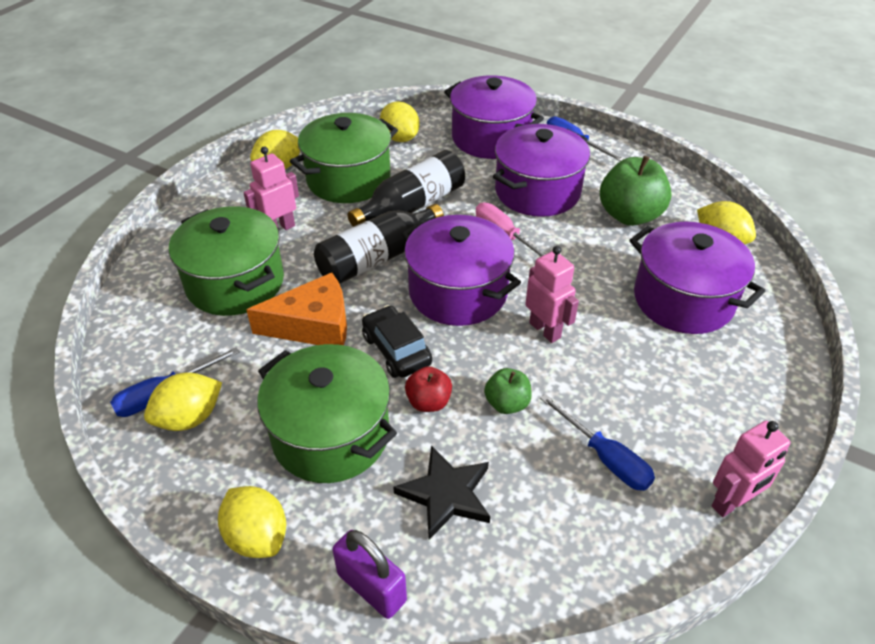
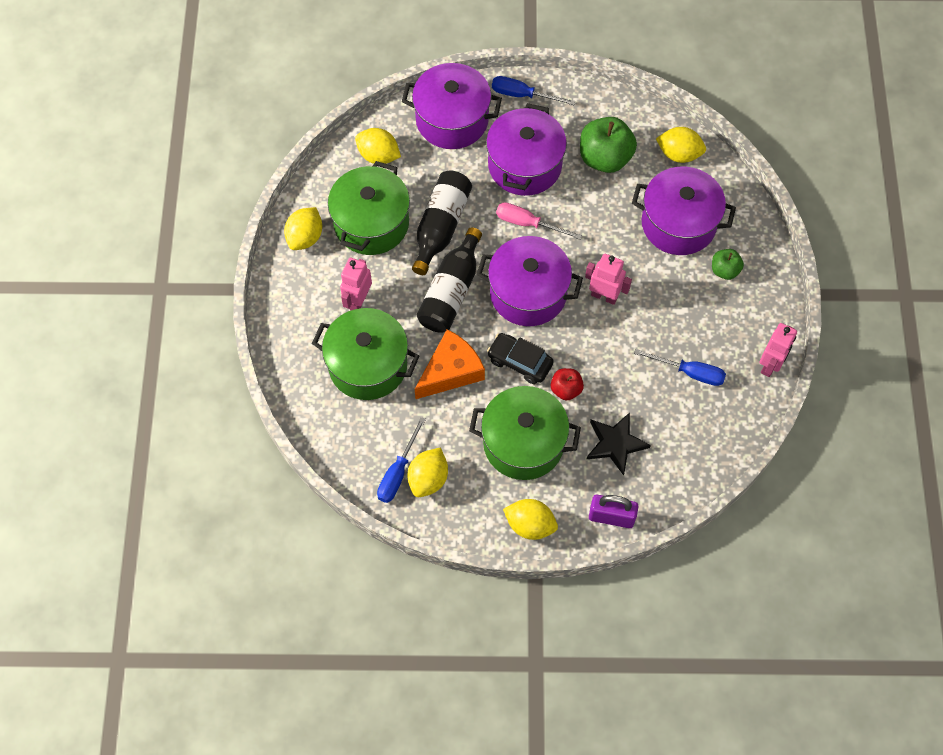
camera: 30 degrees left, 20 degrees up
(507, 403) = (613, 365): green apple -> green apple (724, 270)

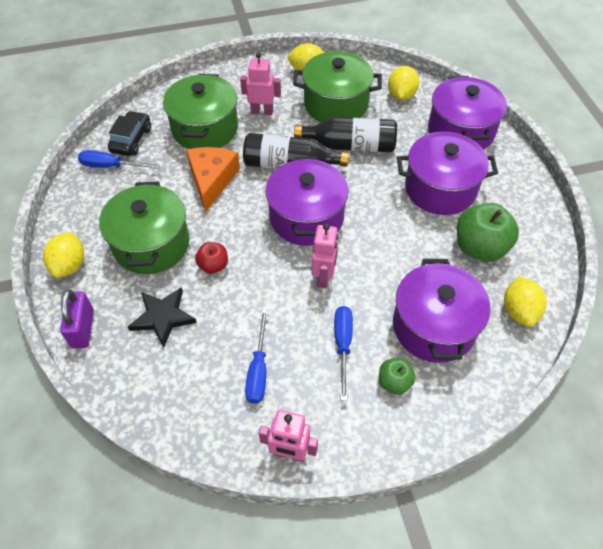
camera: 75 degrees right, 10 degrees down
(428, 479) = (107, 186): yellow lemon -> none
(451, 371) = (212, 180): orange cheese -> orange cheese turned 120 degrees counterclockwise
(520, 362) = (233, 225): black car -> black car (131, 140)
(522, 95) = (514, 172): blue screwdriver -> blue screwdriver (343, 345)
(528, 223) = (379, 203): pink screwdriver -> none

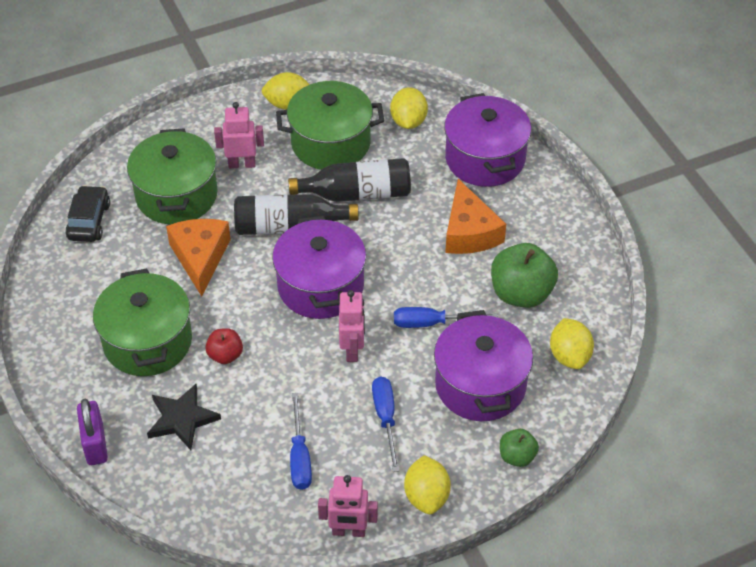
camera: 10 degrees left, 5 degrees down
(69, 265) = (58, 378): yellow lemon -> yellow lemon (426, 496)
(111, 166) = (73, 257): blue screwdriver -> blue screwdriver (431, 323)
(394, 382) = (446, 447): green apple -> green apple (517, 456)
(440, 188) = (469, 232): purple pot -> orange cheese

